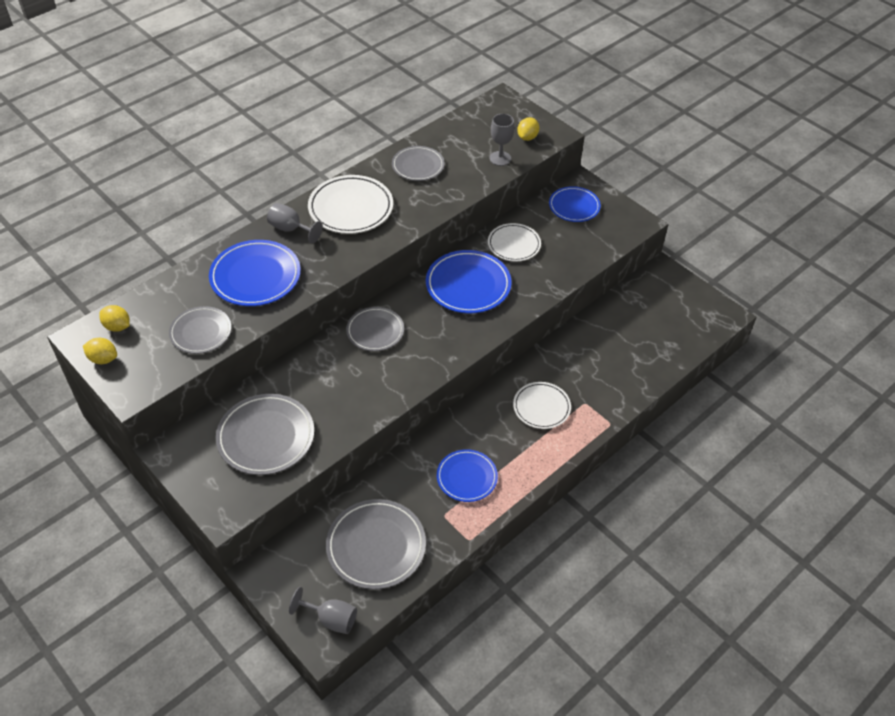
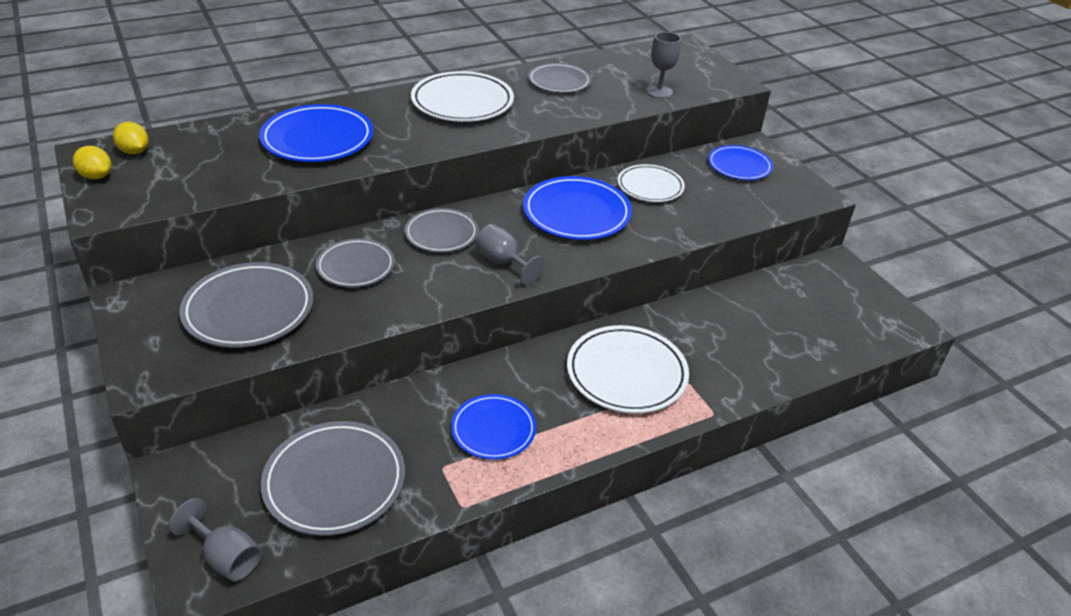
camera: 15 degrees right, 10 degrees down
(201, 332) = (222, 175): grey plate -> grey plate (356, 266)
(290, 229) = (383, 107): grey goblet -> grey goblet (503, 262)
(527, 137) = (700, 80): yellow lemon -> none
(541, 407) = (626, 373): white plate -> white plate, size x1.55

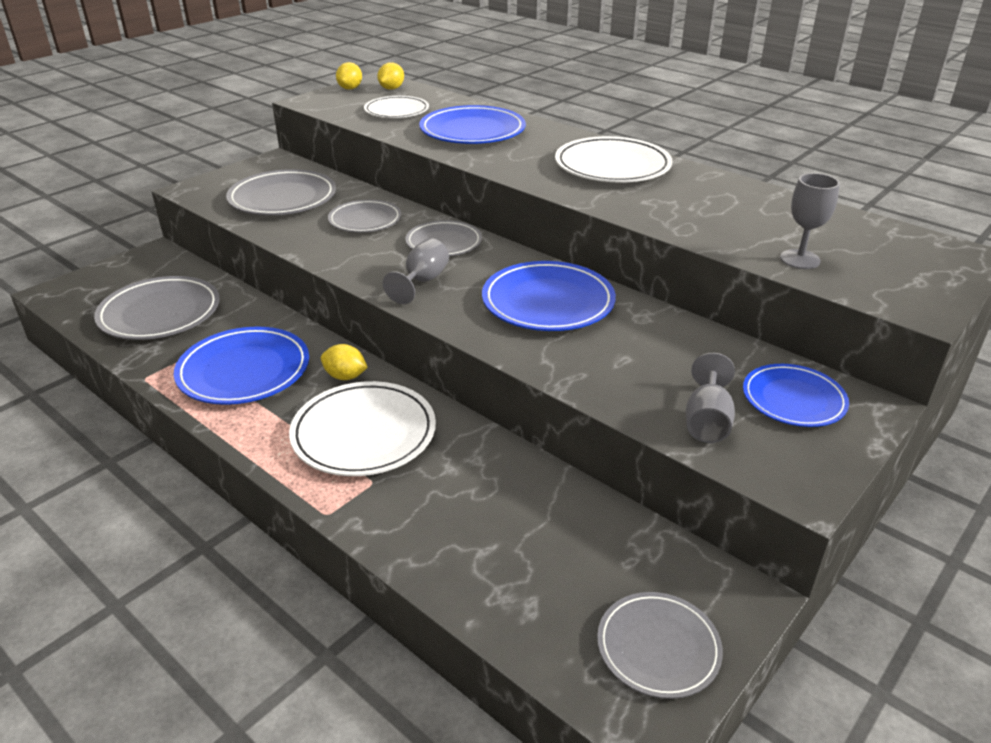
camera: 70 degrees right, 5 degrees down
(226, 557) = (78, 294): grey goblet -> grey goblet (707, 421)
(493, 429) = (244, 371): blue plate -> blue plate, size x1.55
(541, 366) = (345, 376): none -> yellow lemon
(559, 81) = (729, 200): grey plate -> grey plate (658, 647)
(650, 186) = (655, 338): white plate -> white plate (396, 111)

